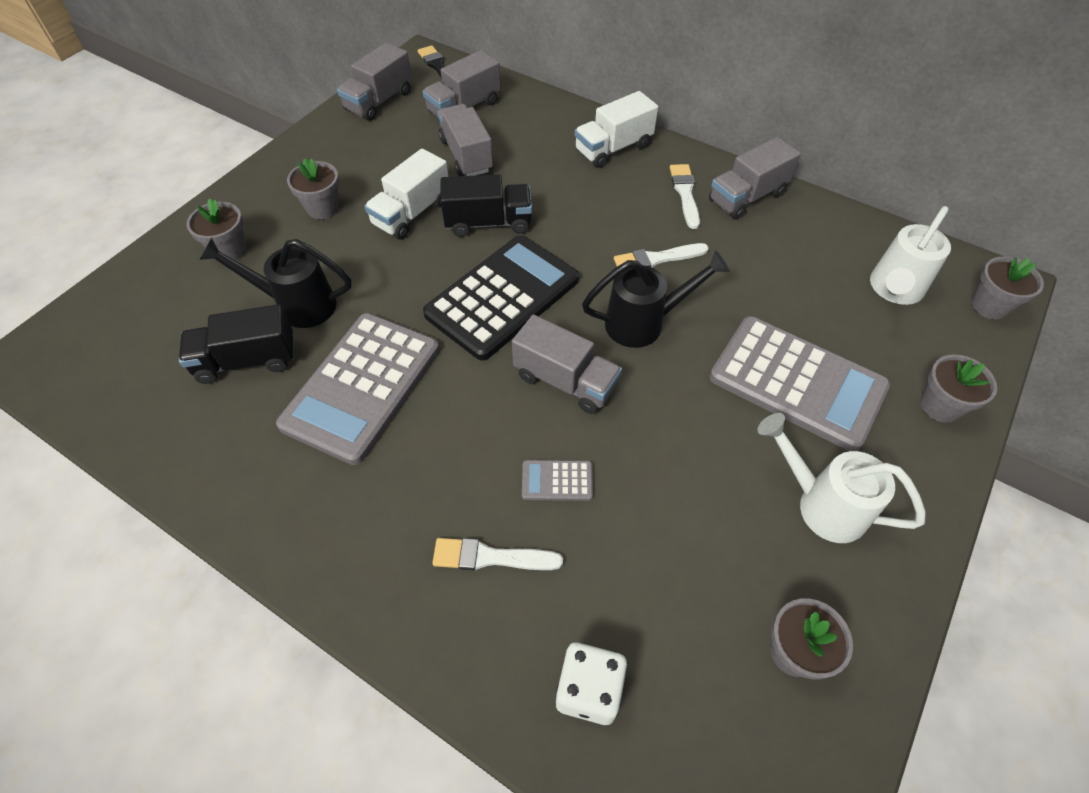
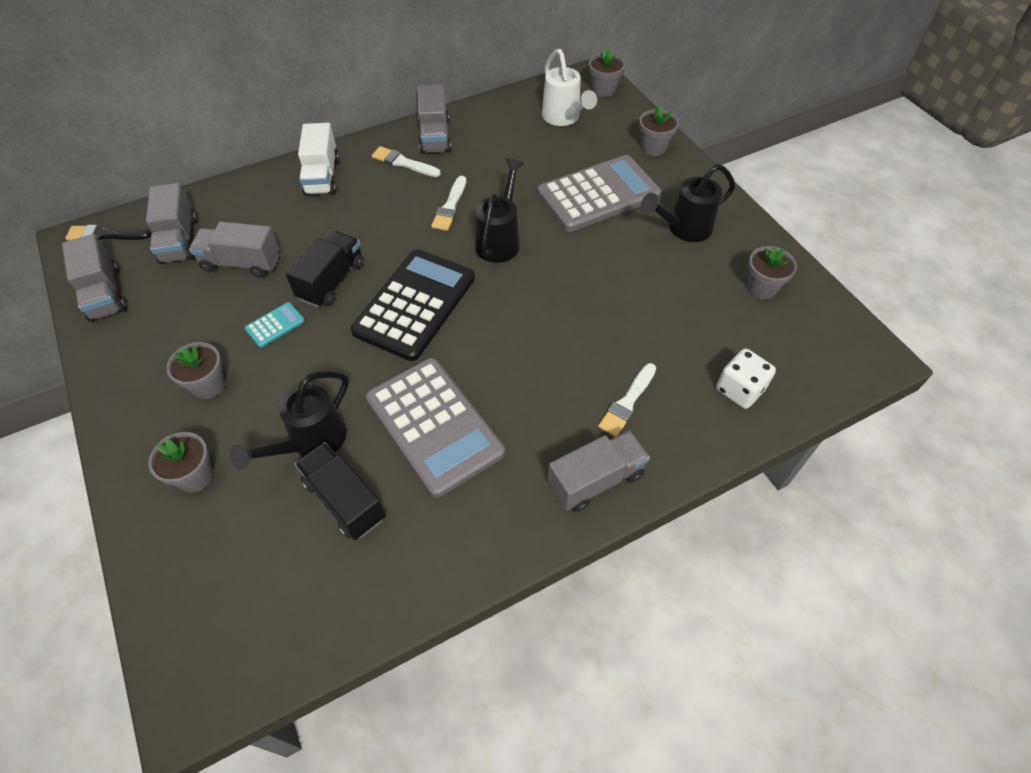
camera: 60 degrees left, 0 degrees up
(247, 360) = (345, 500): black truck -> black truck turned 120 degrees clockwise
(411, 213) = (275, 325): white truck -> turquoise calculator
(502, 297) = (415, 304): black calculator -> black calculator turned 45 degrees clockwise
(557, 481) = (592, 342): grey calculator -> none
(565, 381) = (517, 303): grey truck -> grey truck (595, 480)
(820, 504) = (683, 229): white watering can -> black watering can

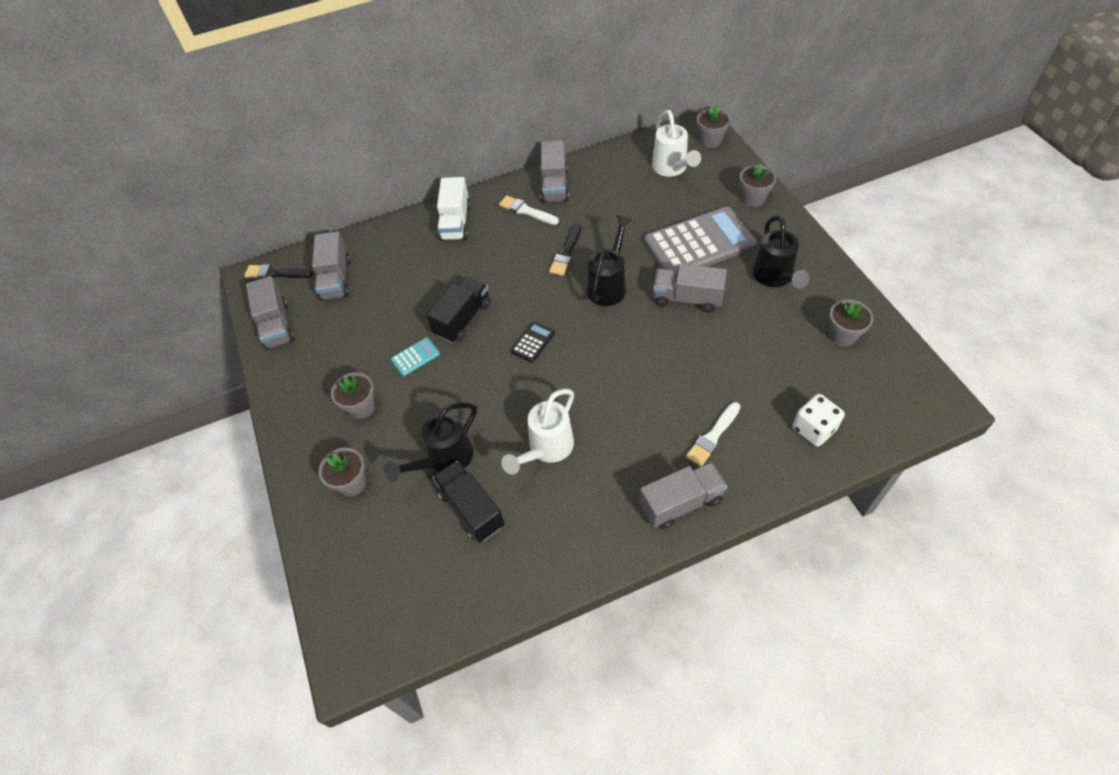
camera: 10 degrees right, 0 degrees up
(241, 263) = (387, 301): grey truck -> grey truck (687, 298)
(415, 304) = (533, 342): black calculator -> black calculator, size x0.41
(434, 425) = (546, 449): grey calculator -> white watering can
(450, 206) = (566, 253): white brush -> black brush
(683, 229) = (774, 278): black watering can -> black watering can turned 75 degrees counterclockwise

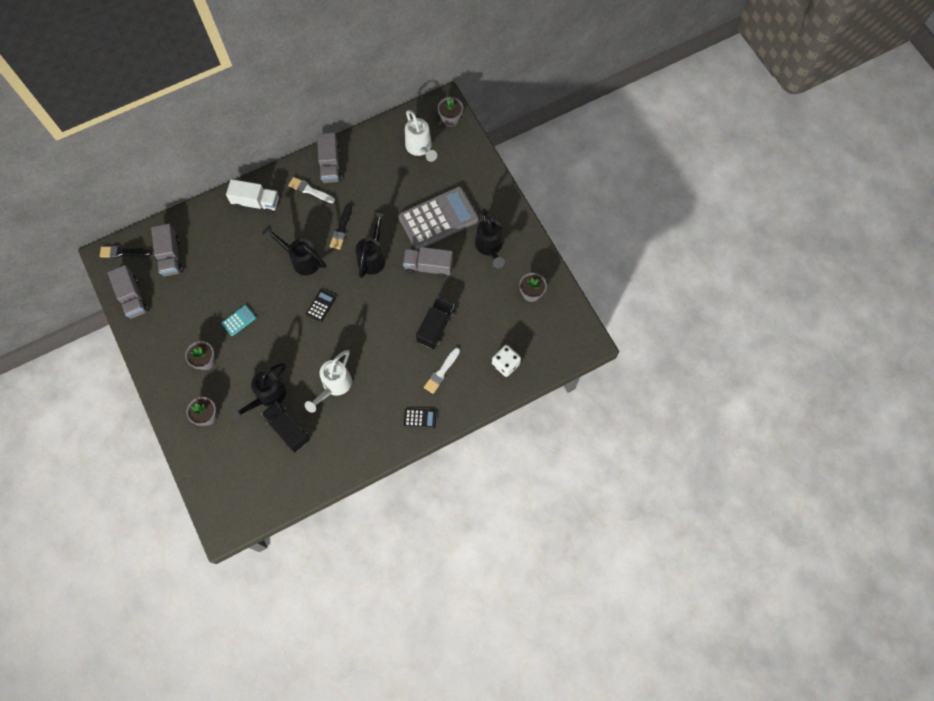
camera: 10 degrees left, 15 degrees up
(455, 222) = (256, 202): white truck -> white truck turned 75 degrees counterclockwise
(463, 319) = (269, 288): black truck -> black truck (436, 327)
(509, 286) = (301, 259): none -> black watering can
(681, 503) = (420, 418): grey truck -> black calculator
(753, 198) = (479, 176): grey flower pot -> none

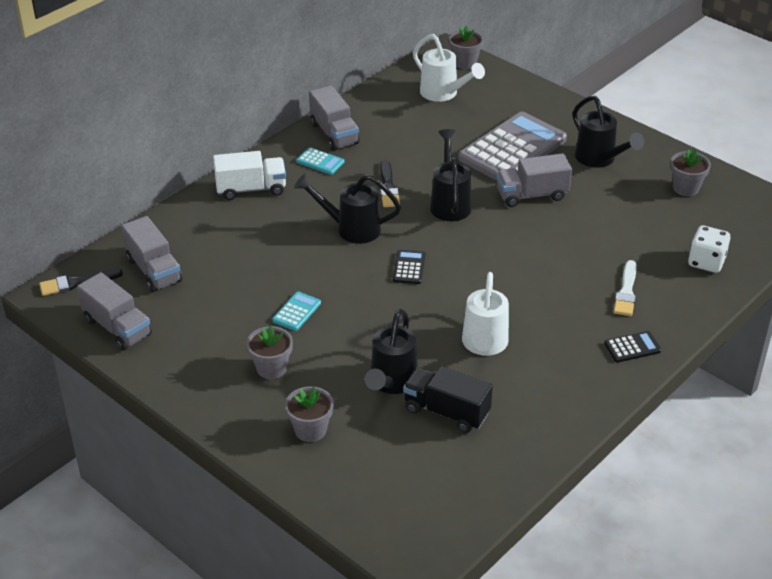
camera: 20 degrees left, 30 degrees down
(310, 190) = (320, 162): white brush -> turquoise calculator
(436, 327) = (585, 249): black truck -> none

